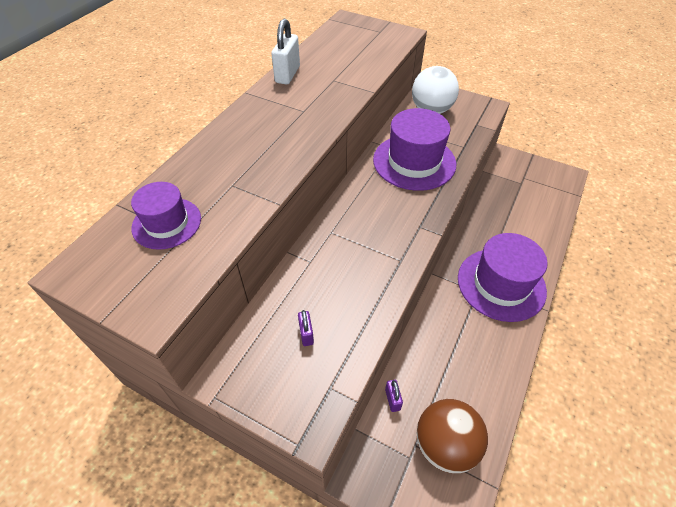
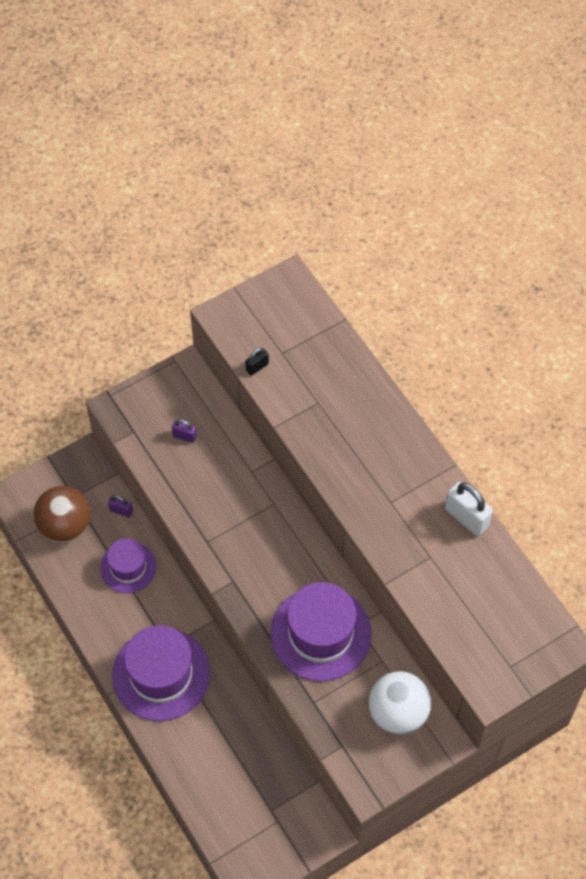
camera: 120 degrees right, 10 degrees up
(166, 223) = (301, 345): purple hat -> purple hat (128, 567)
(213, 247) = (257, 367): none -> black padlock

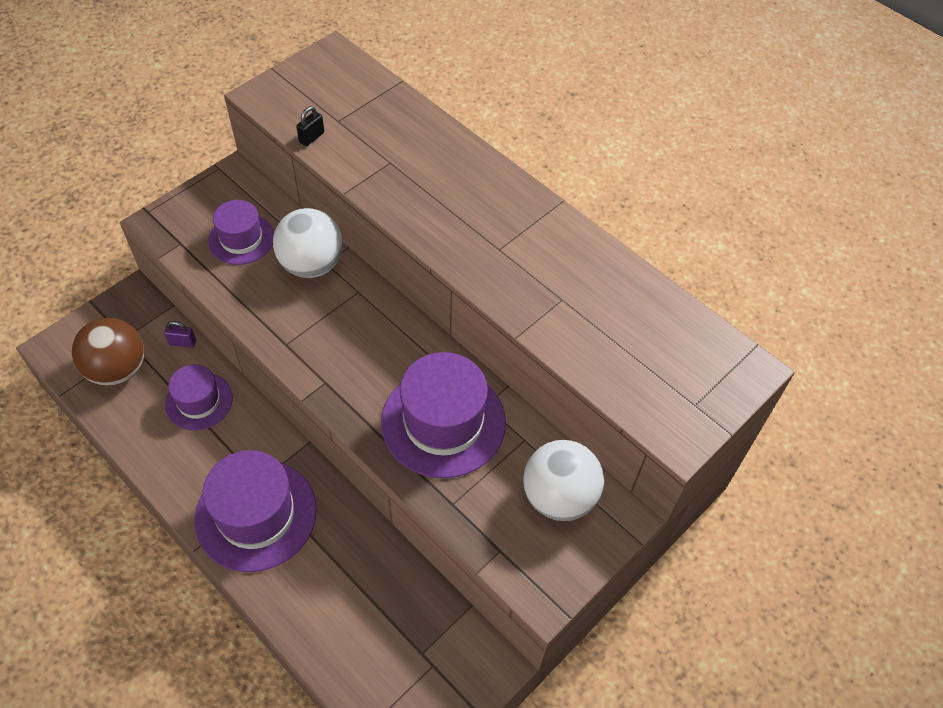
camera: 15 degrees left, 5 degrees down
(184, 436) = (241, 239): purple padlock -> purple hat
(239, 471) = (312, 264): none -> white ball
(466, 517) = (591, 251): white padlock -> none

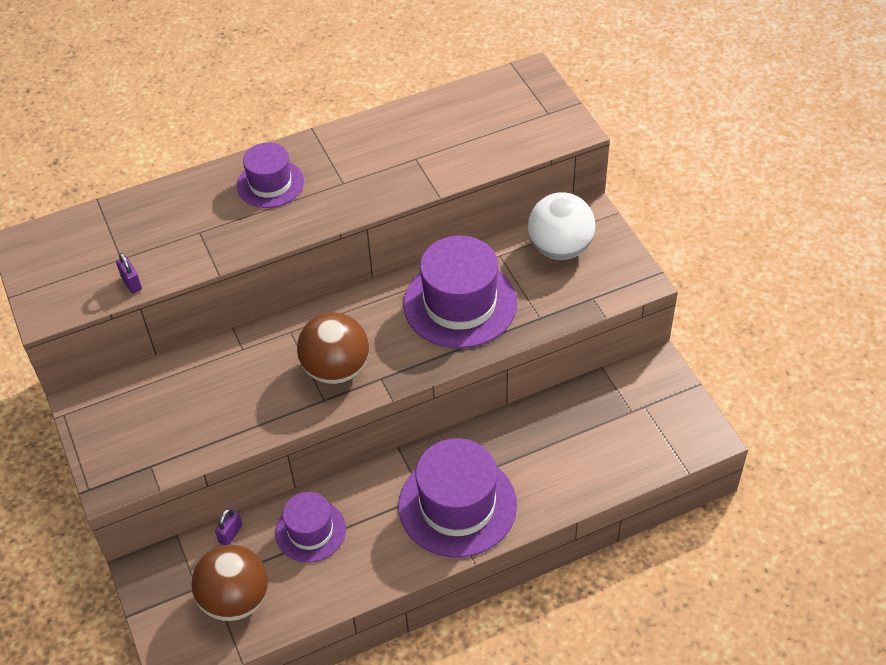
camera: 65 degrees left, 5 degrees down
(241, 239) = (174, 411): purple hat -> purple hat (270, 183)
(311, 137) = (131, 283): black padlock -> purple padlock
(312, 264) = (239, 360): white ball -> none
(324, 342) = (336, 369): none -> brown ball

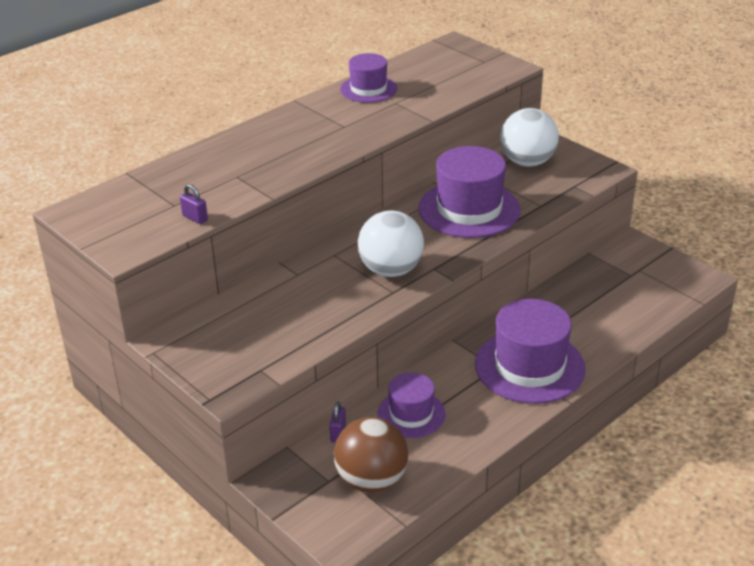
camera: 20 degrees left, 15 degrees down
(270, 183) = (281, 137): purple hat -> purple hat (368, 89)
(336, 369) = (391, 270): brown ball -> white ball

